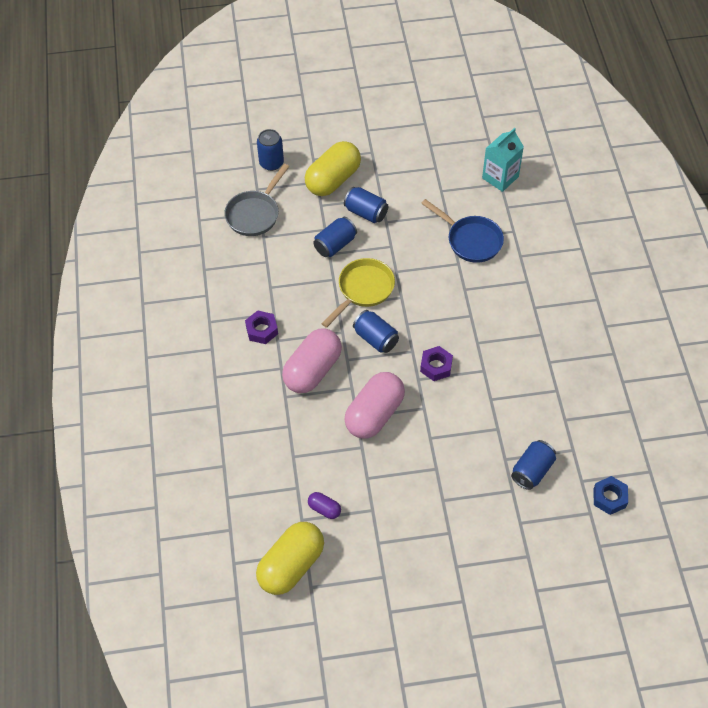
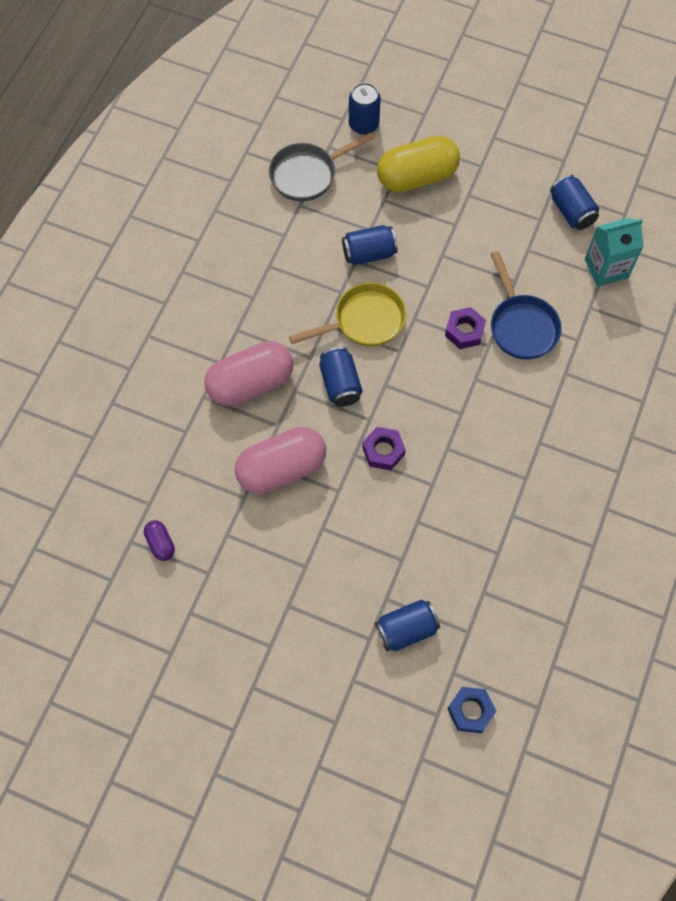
camera: 30 degrees right, 10 degrees up
(262, 330) = (228, 310): purple nut -> purple nut (464, 331)
(291, 566) = (87, 585): yellow capsule -> none
(366, 212) = (427, 233): blue can -> blue can (571, 211)

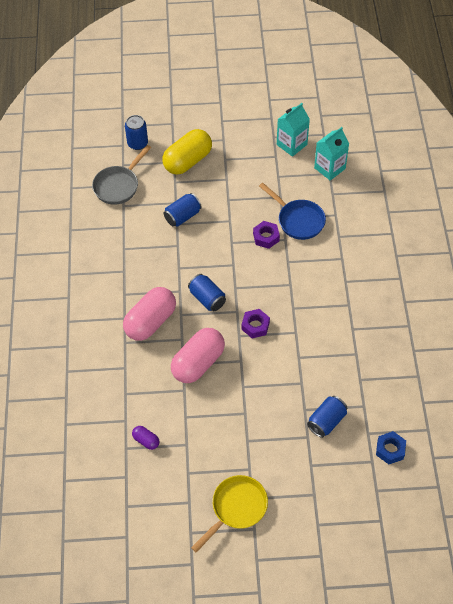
camera: 25 degrees left, 10 degrees down
(364, 321) = (201, 256): yellow pan -> yellow pan (236, 508)
(571, 211) = (291, 144): blue can -> turquoise carton

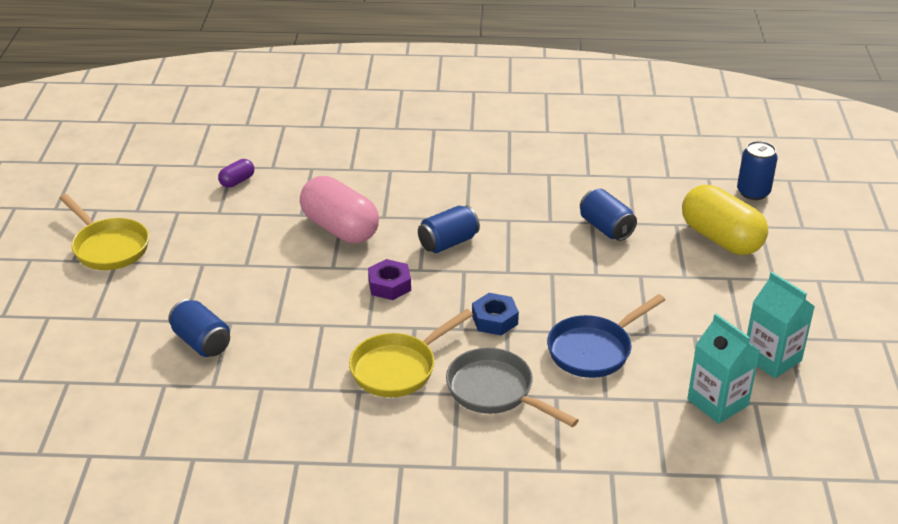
camera: 95 degrees right, 20 degrees down
(118, 185) = (666, 173): grey pan -> grey pan (495, 391)
(150, 322) = (418, 192): pink capsule -> none
(266, 237) = (559, 310): purple nut -> none
(330, 311) = (398, 368): none -> yellow pan
(390, 450) = (125, 406): blue nut -> blue nut (494, 320)

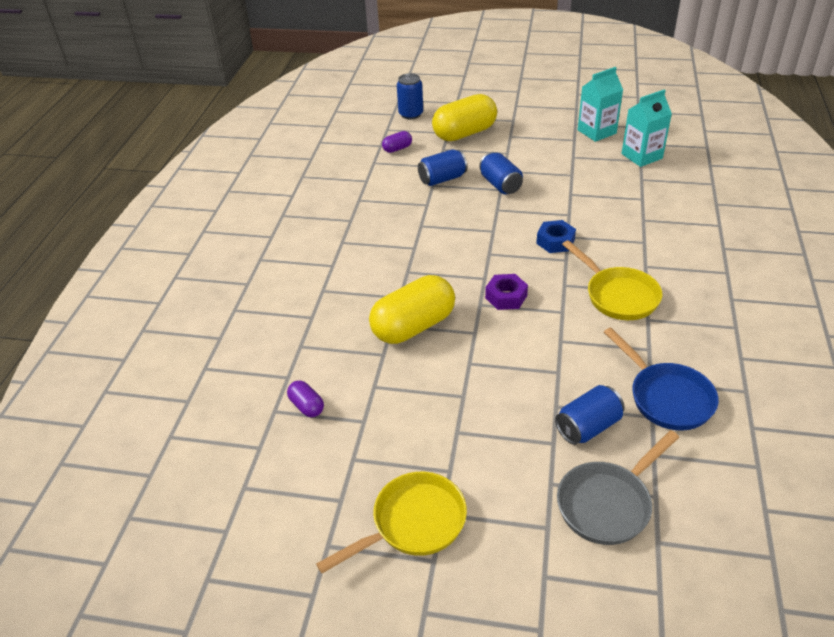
camera: 80 degrees left, 5 degrees up
(340, 228) = (413, 326): pink capsule -> yellow capsule
(448, 243) = (448, 260): blue can -> blue can (500, 185)
(495, 391) = (641, 247): grey pan -> grey pan (608, 503)
(594, 350) = (590, 198): blue pan -> blue pan (666, 397)
(664, 189) = (397, 149): none -> purple capsule

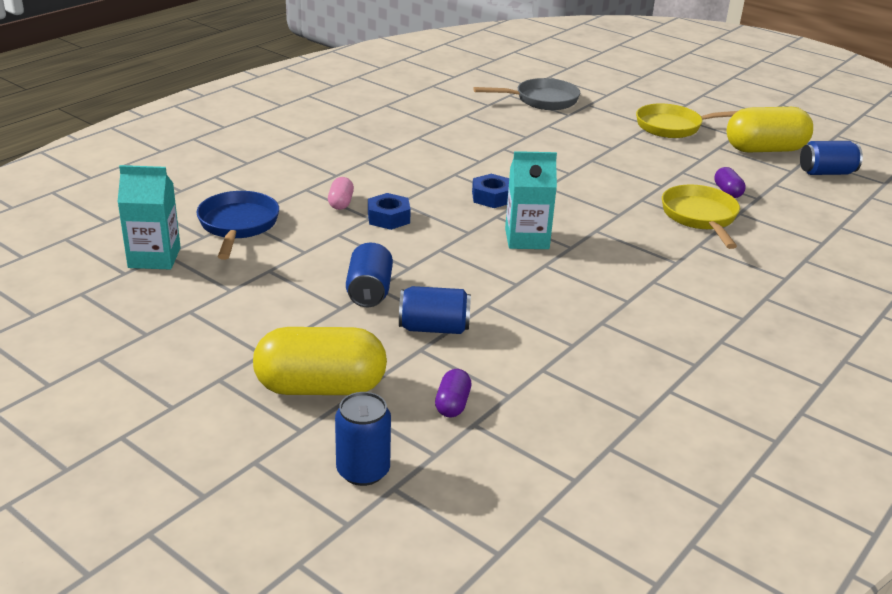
camera: 155 degrees left, 10 degrees down
(397, 149) = (452, 404): purple capsule -> purple capsule turned 75 degrees counterclockwise
(413, 326) = (599, 207): yellow capsule -> yellow capsule (765, 150)
(506, 297) = (492, 197): purple nut -> blue nut
(588, 427) = (516, 123): blue can -> blue can (826, 172)
(596, 132) = (143, 309): turquoise carton -> turquoise carton (527, 239)
(603, 240) = (341, 203): none -> pink capsule
(618, 295) = (393, 167): yellow pan -> yellow pan (700, 217)
(666, 397) = (443, 117): blue pan -> blue pan (238, 226)

